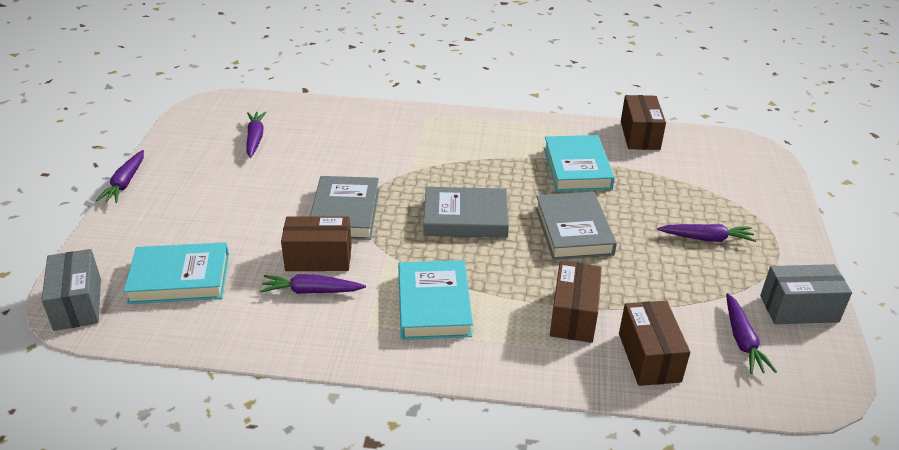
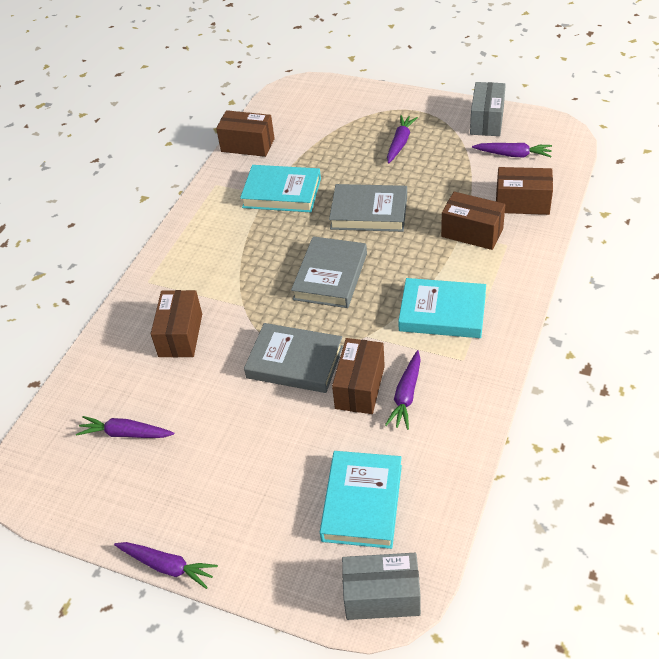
camera: 70 degrees left, 10 degrees up
(367, 144) = (180, 335): none -> brown box

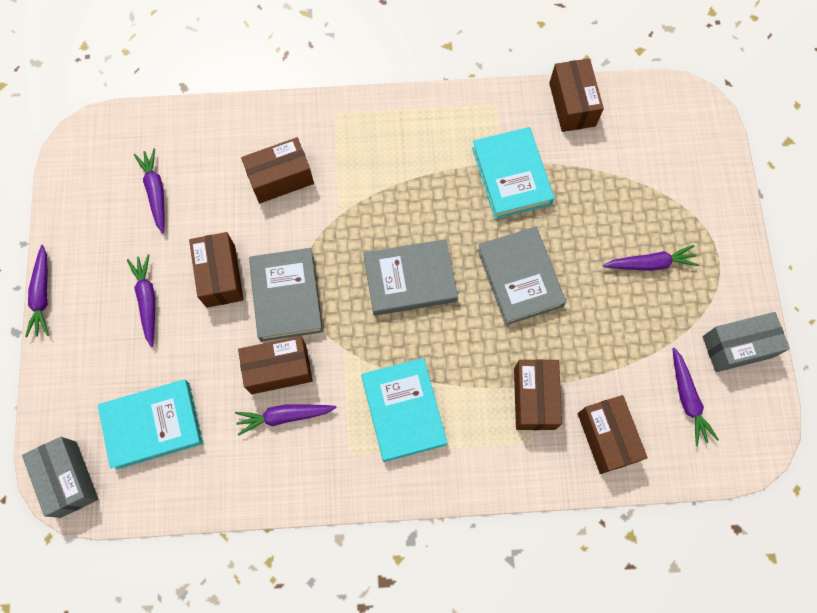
camera: 60 degrees right, 25 degrees up
(232, 472) = (147, 300): none -> purple carrot
(244, 405) = (220, 276): none -> brown box

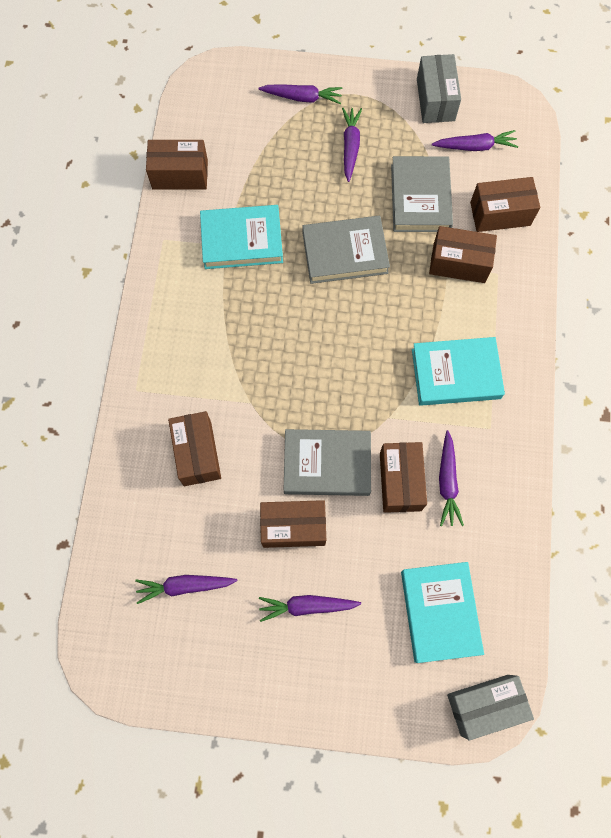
camera: 80 degrees left, 0 degrees up
(42, 295) = (281, 722): purple carrot -> purple carrot (302, 97)
(410, 280) = (330, 347): grey book -> grey book (420, 198)

